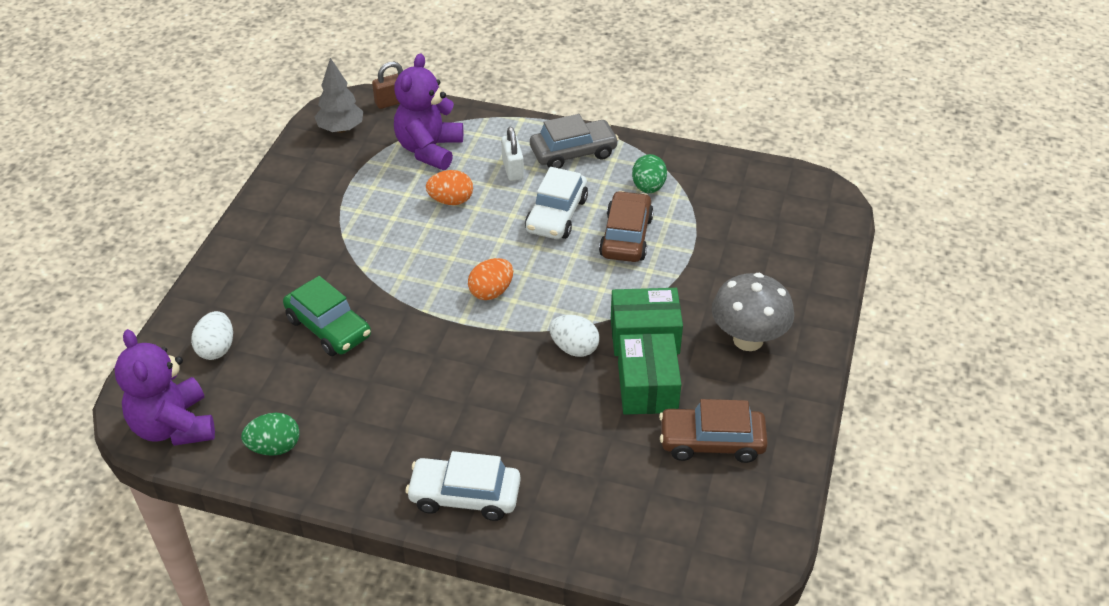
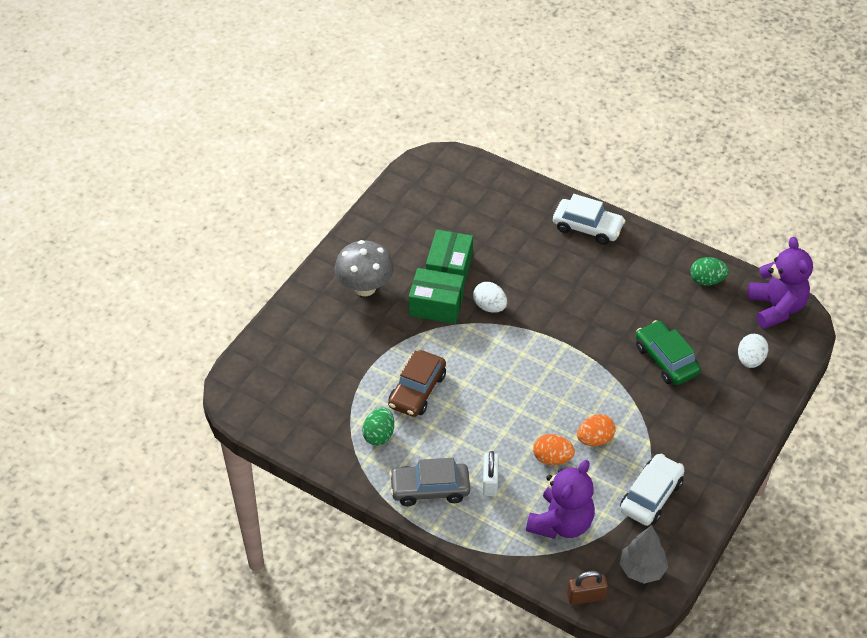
camera: 165 degrees left, 5 degrees up
(491, 292) = (538, 364): orange egg -> orange egg (595, 439)
(556, 215) = (466, 424): white car -> white car (651, 496)
(711, 442) = (422, 227): brown car -> none

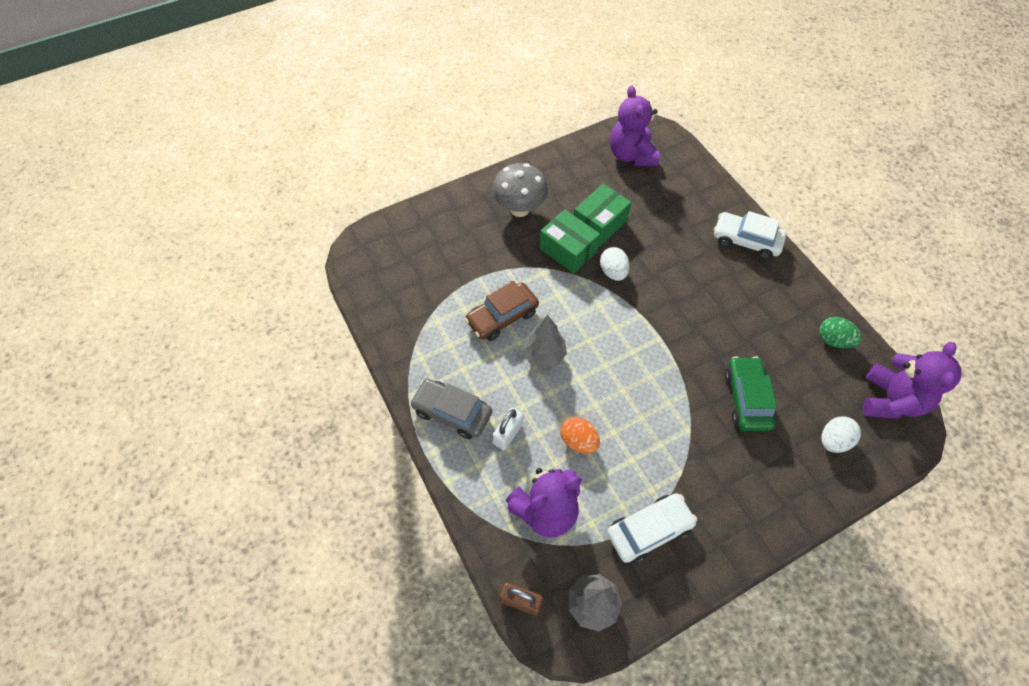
camera: 30 degrees right, 10 degrees up
(379, 435) = (444, 341): green egg -> none
(436, 192) = (631, 155): none -> purple teddy bear
(476, 405) = (544, 355): none -> grey tree
(587, 227) = (746, 241): white car -> white car turned 150 degrees clockwise
(595, 439) = (630, 443): orange egg -> none

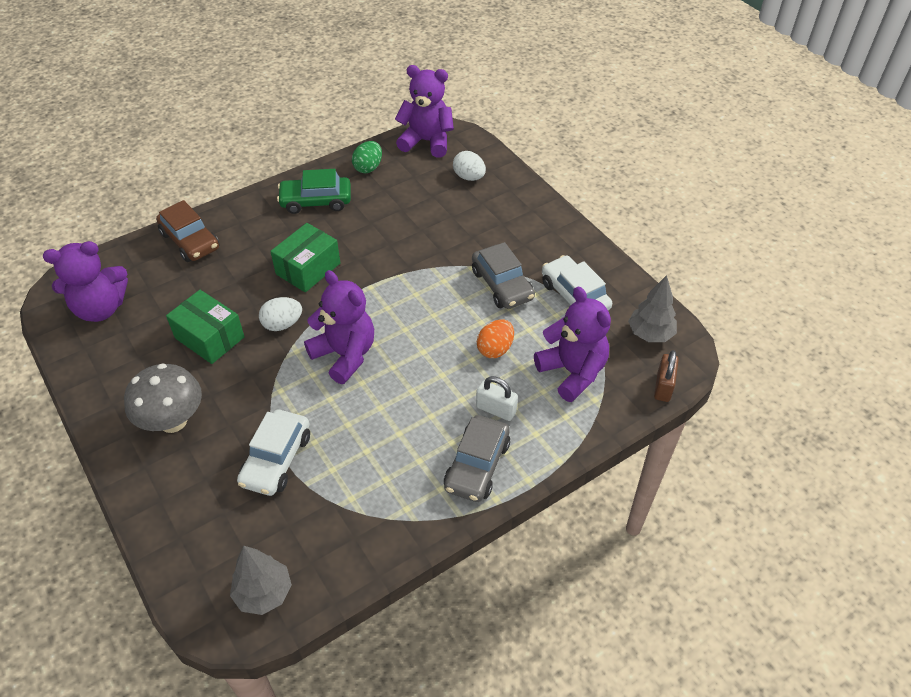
camera: 95 degrees left, 10 degrees down
(502, 317) = (344, 427): brown car -> brown car (190, 241)
(544, 355) = (395, 383): grey tree -> grey tree (264, 593)
(568, 250) = (247, 367): green box -> green box (308, 269)
(577, 317) = (345, 355): none -> purple teddy bear
(663, 457) = (502, 285): none -> grey car
(746, 241) = (247, 216): white car -> white car (276, 459)
(746, 398) = (434, 226): green car -> green car (316, 201)

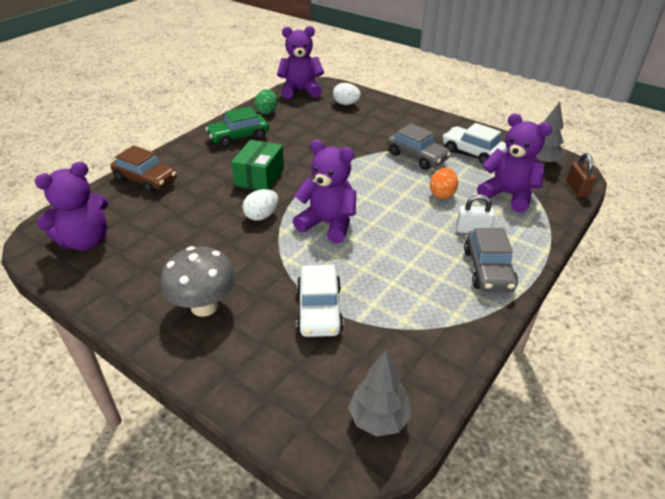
camera: 20 degrees left, 10 degrees down
(209, 337) = (202, 239): green box -> none

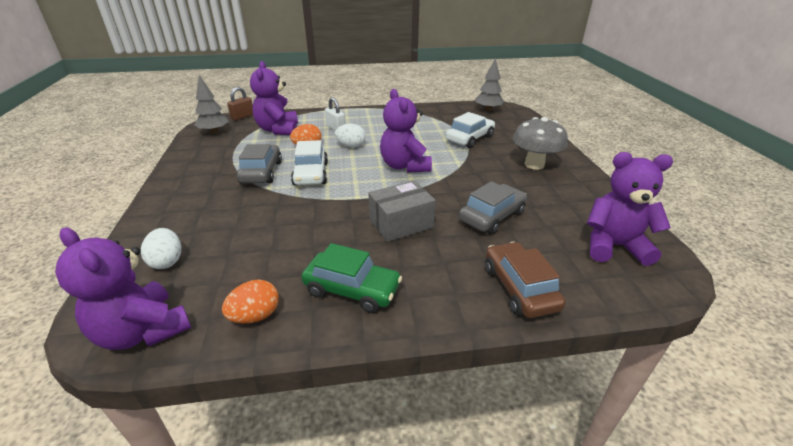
camera: 135 degrees left, 5 degrees down
(259, 177) = (401, 223): green box -> grey box
(262, 216) = (442, 192): white egg -> white egg (351, 146)
(267, 111) = (255, 316): green egg -> orange egg
(473, 152) = (225, 155): white car -> white car (311, 174)
(488, 269) = (365, 116): grey car -> grey car (492, 216)

